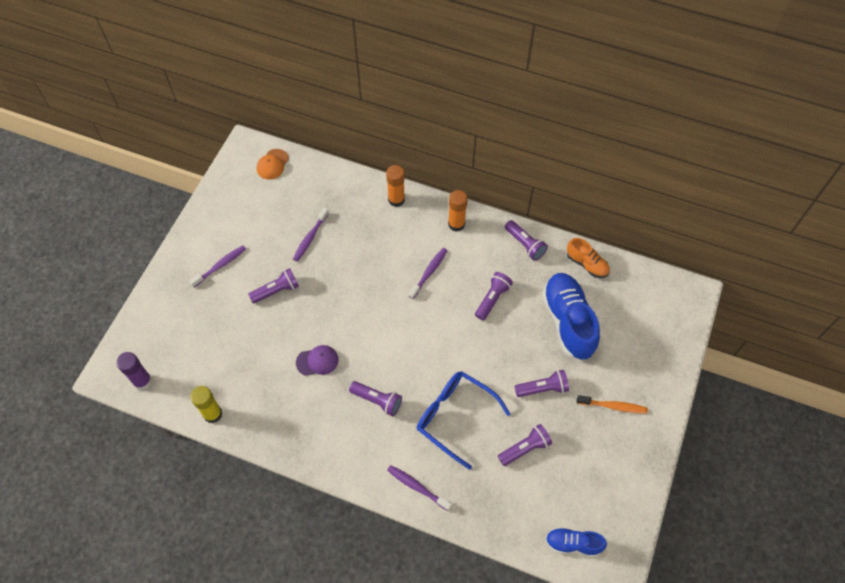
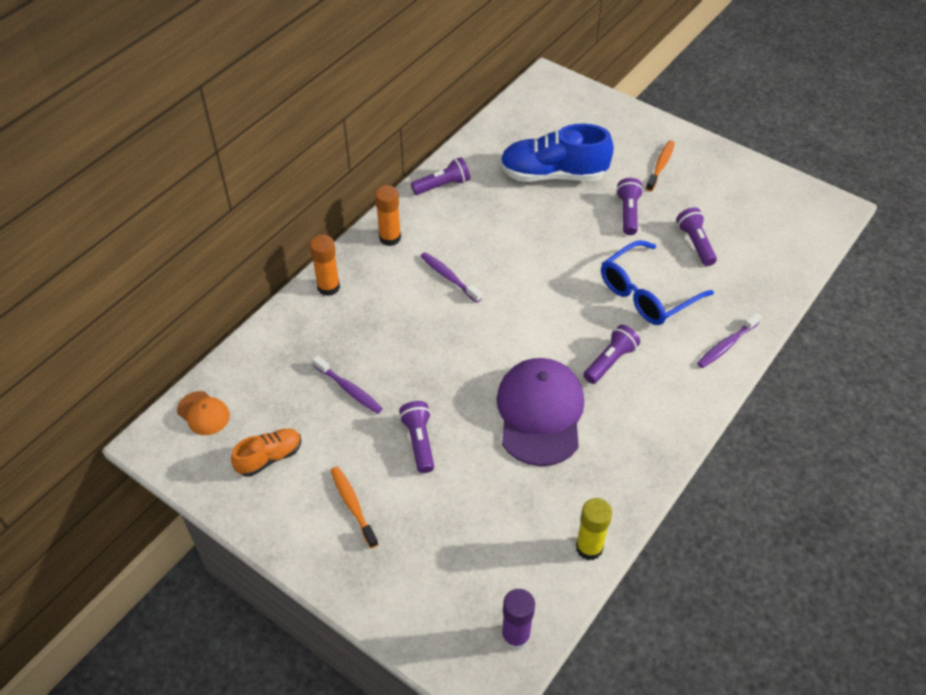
camera: 75 degrees left, 10 degrees down
(220, 266) = (353, 505): purple toothbrush -> orange toothbrush
(317, 361) = (540, 413): purple cap -> purple cap, size x2.12
(492, 299) = (505, 229): purple flashlight -> none
(573, 544) = (805, 231): blue shoe -> none
(586, 264) = (487, 143): orange shoe -> orange shoe (269, 458)

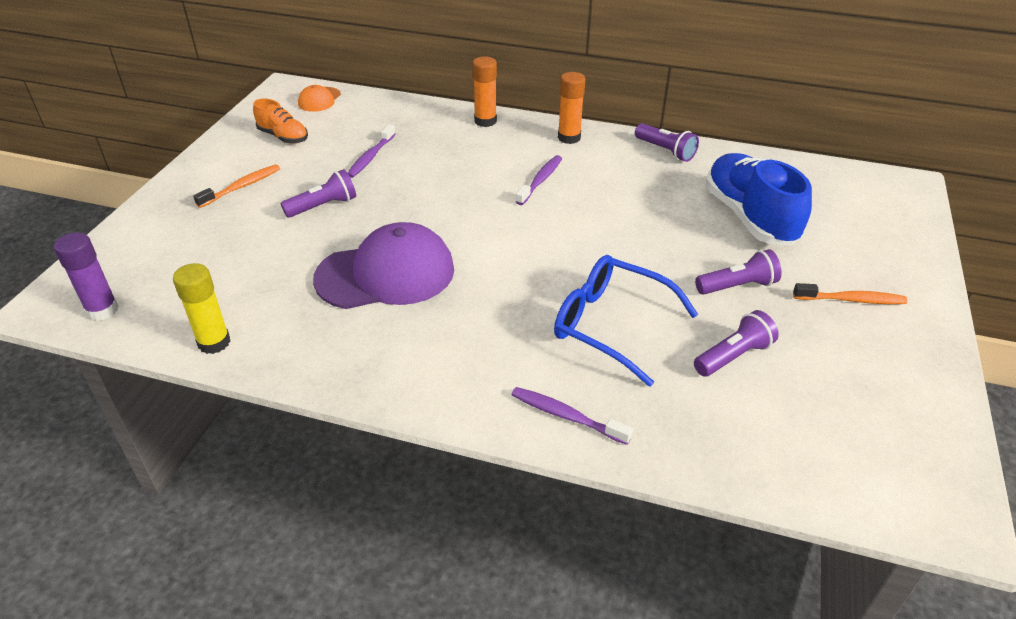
camera: 70 degrees right, 10 degrees down
(610, 361) = (484, 313): purple flashlight -> none

